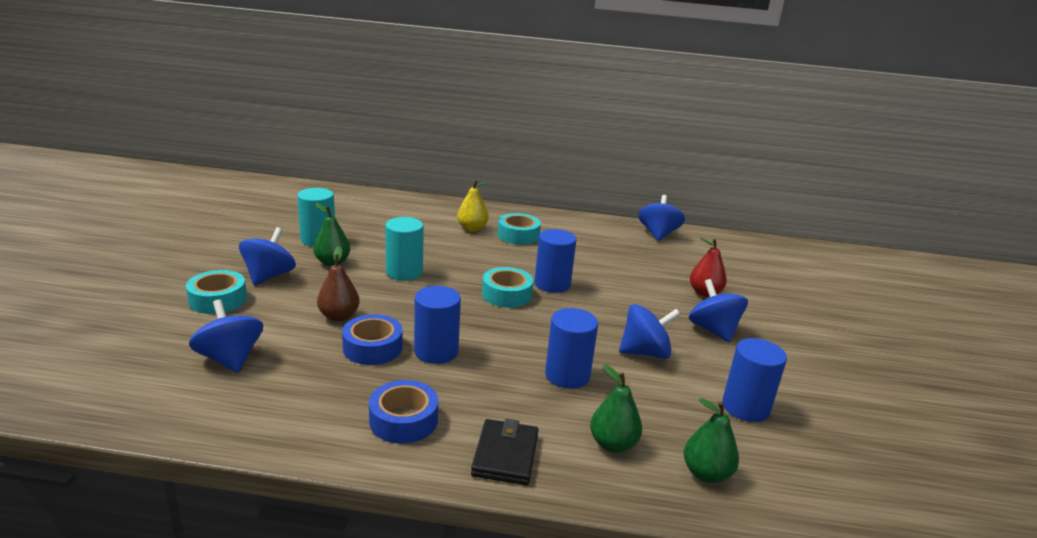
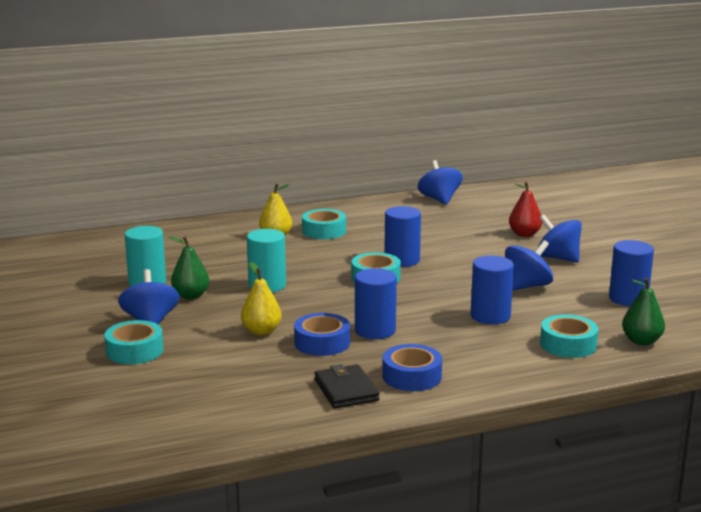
camera: 25 degrees left, 5 degrees down
(230, 359) = (219, 384): blue spinning top -> none
(339, 316) = (261, 331): brown pear -> yellow pear
(505, 455) = (507, 372): black wallet -> black wallet (346, 390)
(613, 444) = (568, 344): green pear -> turquoise tape

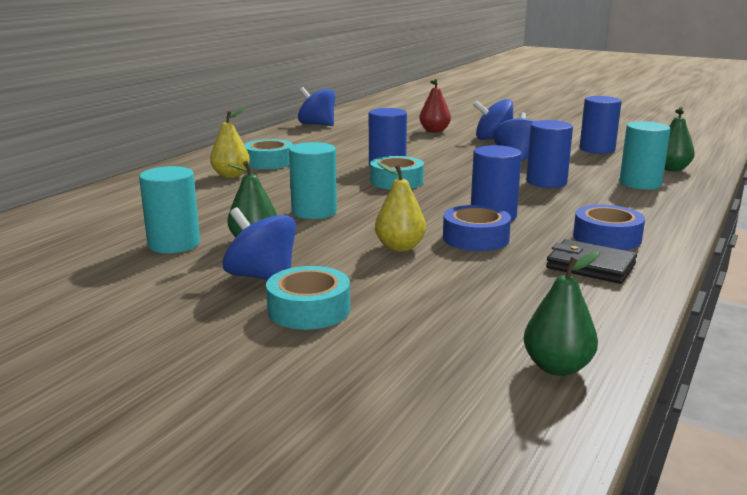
camera: 40 degrees left, 0 degrees up
(182, 433) = (557, 367): none -> green pear
(568, 344) = (640, 184): turquoise tape -> turquoise cylinder

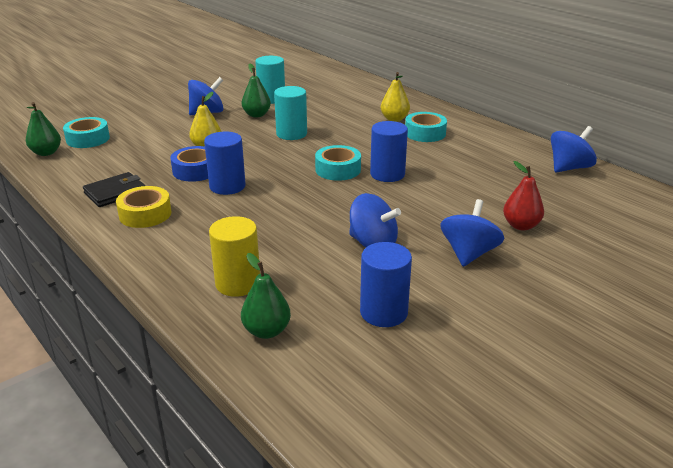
camera: 110 degrees right, 10 degrees up
(309, 309) = (160, 117): turquoise tape -> turquoise tape (88, 139)
(546, 182) = (285, 233): blue cylinder -> none
(607, 237) = (145, 214): blue tape -> yellow tape
(640, 184) = (238, 283): turquoise cylinder -> yellow cylinder

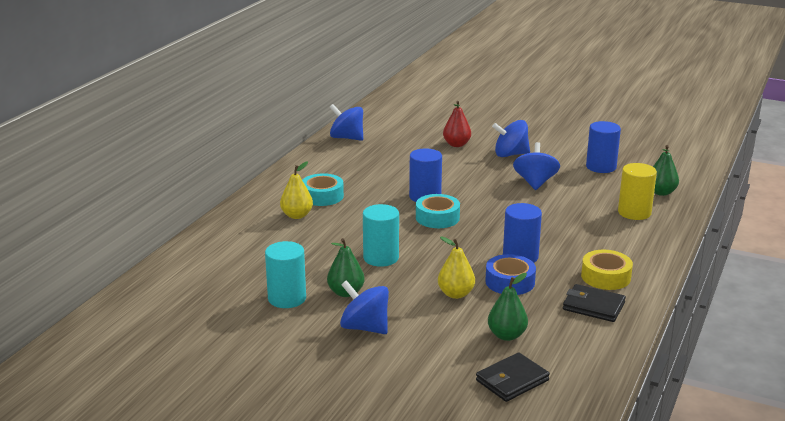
camera: 115 degrees left, 5 degrees down
(46, 153) = (572, 392): green pear -> green pear (506, 335)
(88, 139) = (512, 380): turquoise tape -> black wallet

